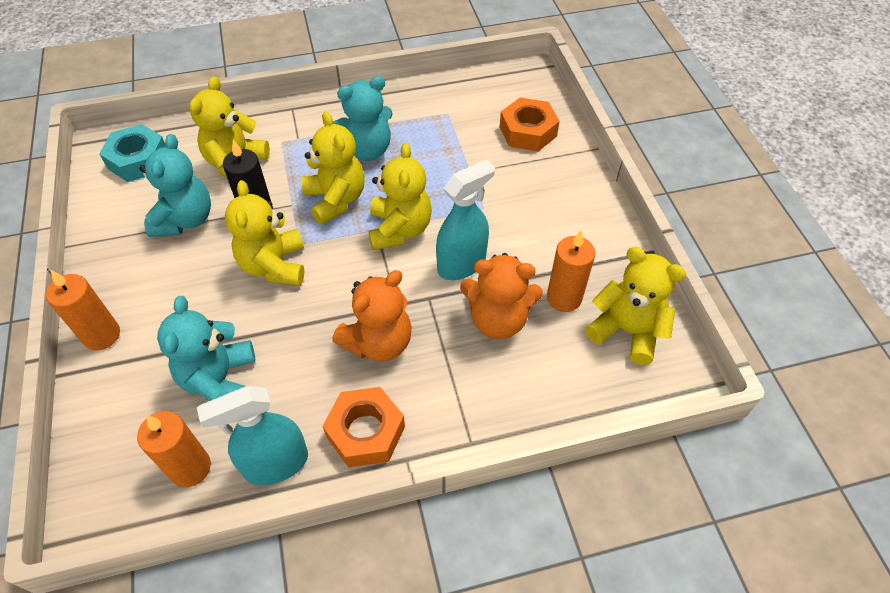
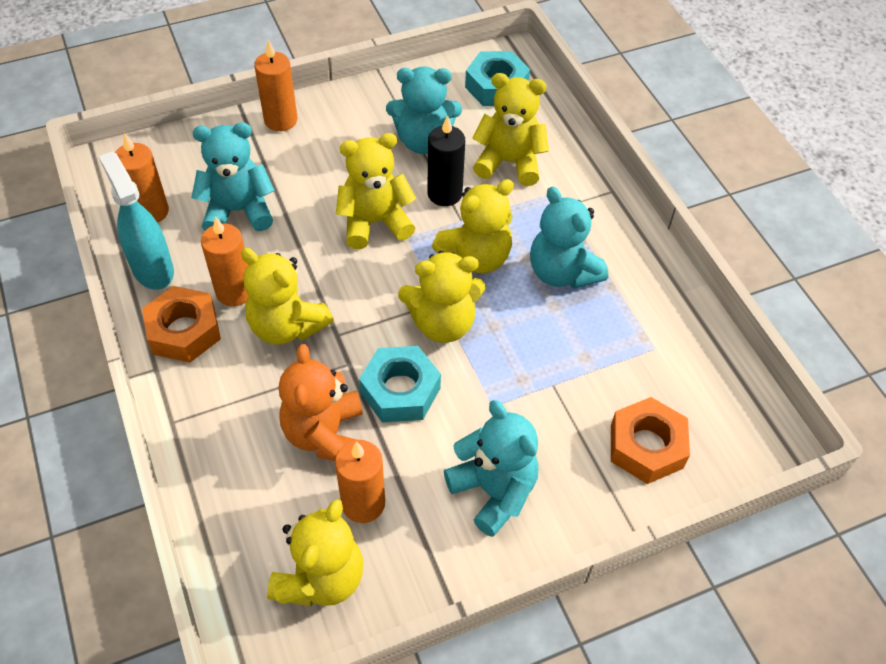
camera: 80 degrees right, 0 degrees up
(326, 385) = (235, 291): none -> orange candle
(378, 342) = (287, 326): orange teddy bear -> yellow teddy bear
(462, 264) = (400, 390): turquoise spray bottle -> turquoise nut
(557, 217) = (493, 491): none -> turquoise teddy bear

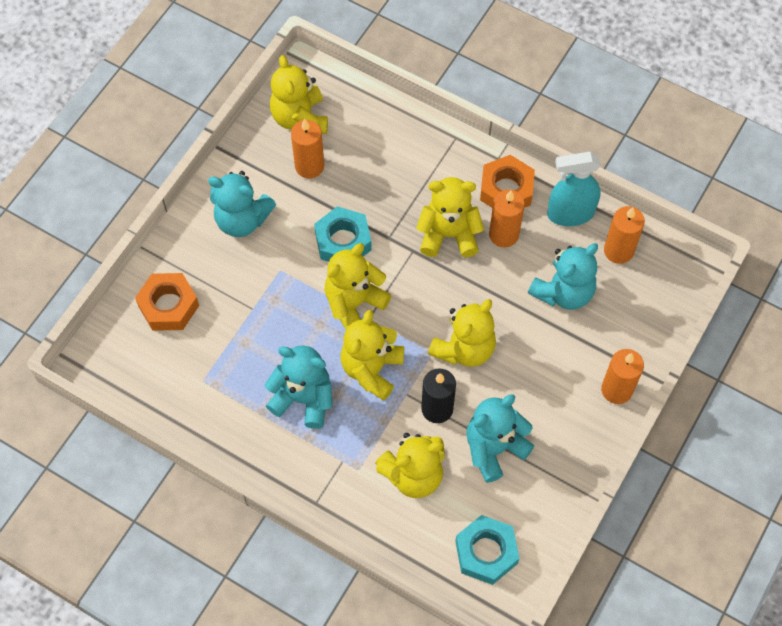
camera: 145 degrees right, 10 degrees up
(152, 269) = (570, 214): turquoise spray bottle -> turquoise spray bottle turned 150 degrees clockwise
(325, 434) = (364, 187): orange teddy bear -> none

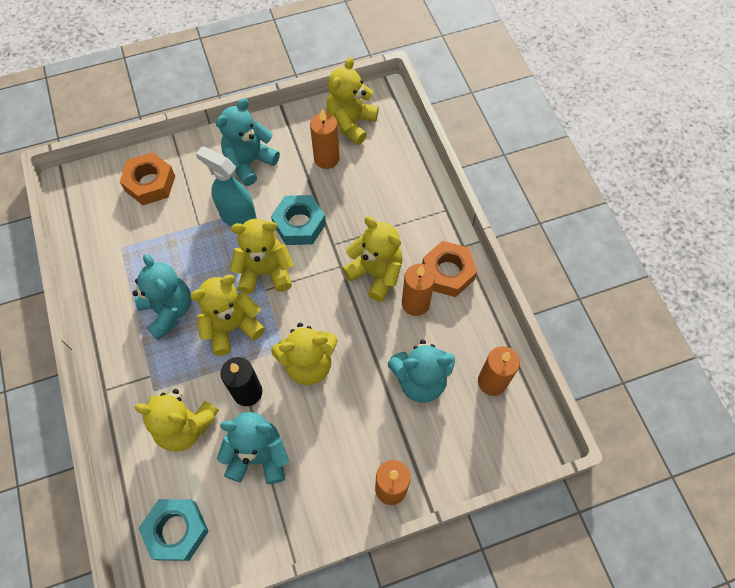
camera: 40 degrees right, 0 degrees up
(242, 220) = (249, 162): turquoise teddy bear -> turquoise teddy bear turned 75 degrees clockwise
(570, 214) = (480, 325): turquoise spray bottle -> turquoise spray bottle (238, 216)

